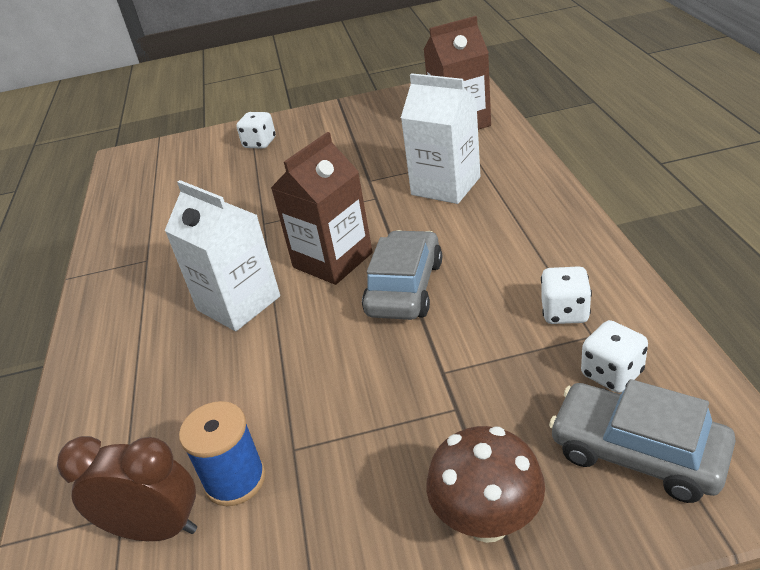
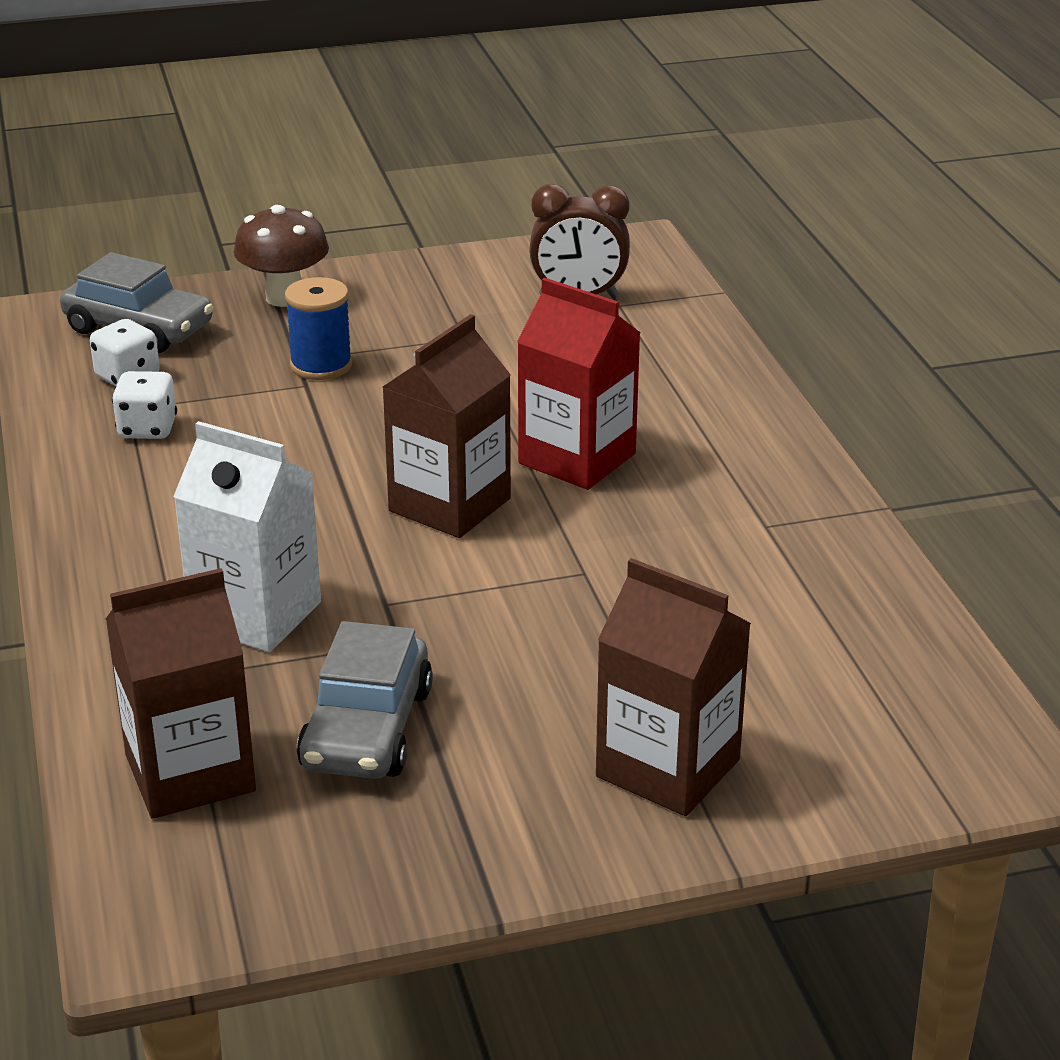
camera: 170 degrees right, 5 degrees down
(235, 480) = (516, 320): blue spool -> blue spool (321, 365)
(238, 303) = (577, 458): white carton -> red carton
(259, 143) = (668, 768): white dice -> brown carton
(404, 288) = (342, 464): grey car -> grey car (367, 729)

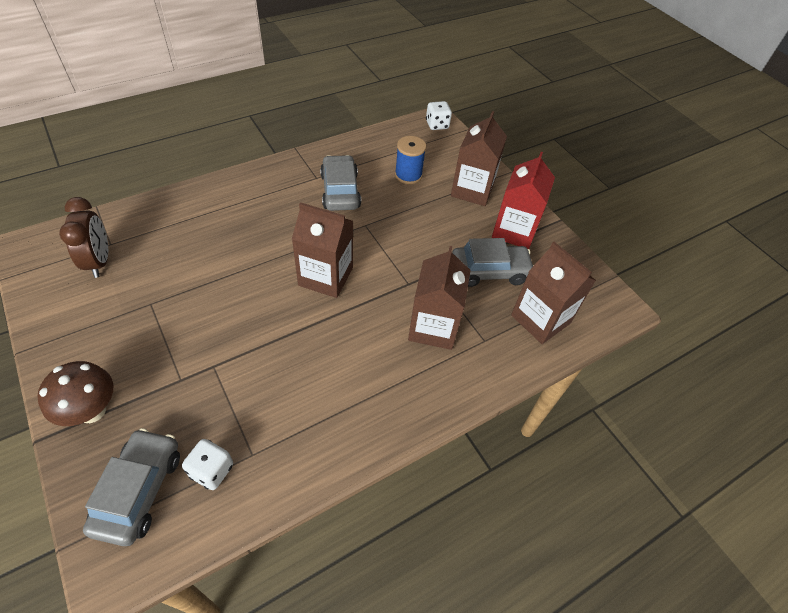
camera: 110 degrees left, 20 degrees up
(147, 429) = (277, 433): white dice -> white dice (437, 125)
(255, 614) = (433, 327): white carton -> brown carton
(321, 365) = (189, 364): blue spool -> blue spool (408, 175)
(577, 458) = (275, 239): red carton -> red carton (514, 231)
(709, 552) = (340, 191): none -> grey car

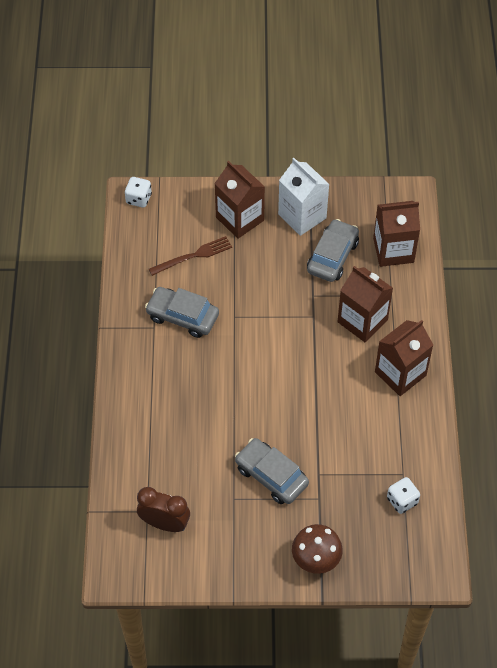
camera: 55 degrees left, 5 degrees up
(139, 490) = (394, 546): grey car -> grey car (271, 476)
(325, 276) = (274, 369): brown carton -> brown carton (400, 373)
(408, 175) = (193, 256): blue spool -> brown fork
(514, 231) = (302, 216): red carton -> white carton

